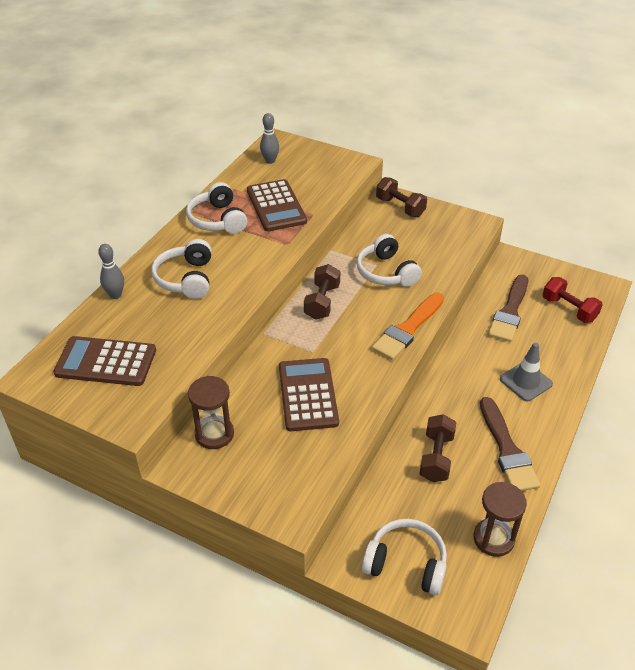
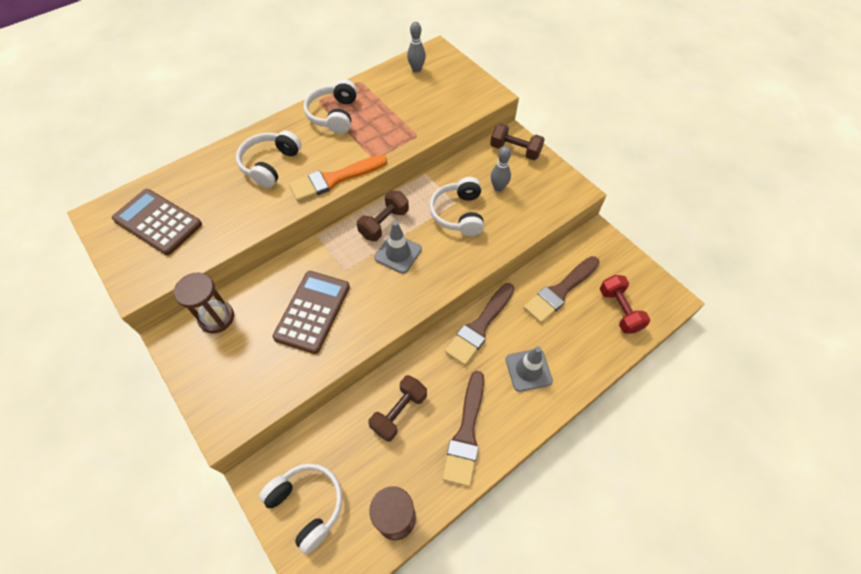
camera: 25 degrees right, 15 degrees up
(115, 295) = (207, 160): grey bowling pin -> grey bowling pin (498, 188)
(276, 206) = (391, 117): brown calculator -> none
(354, 321) = (398, 253): none -> grey traffic cone
(400, 207) = (515, 150): brown dumbbell -> brown dumbbell turned 45 degrees counterclockwise
(408, 329) = (439, 280): orange brush -> orange brush (334, 179)
(459, 364) = (480, 326): none -> brown brush

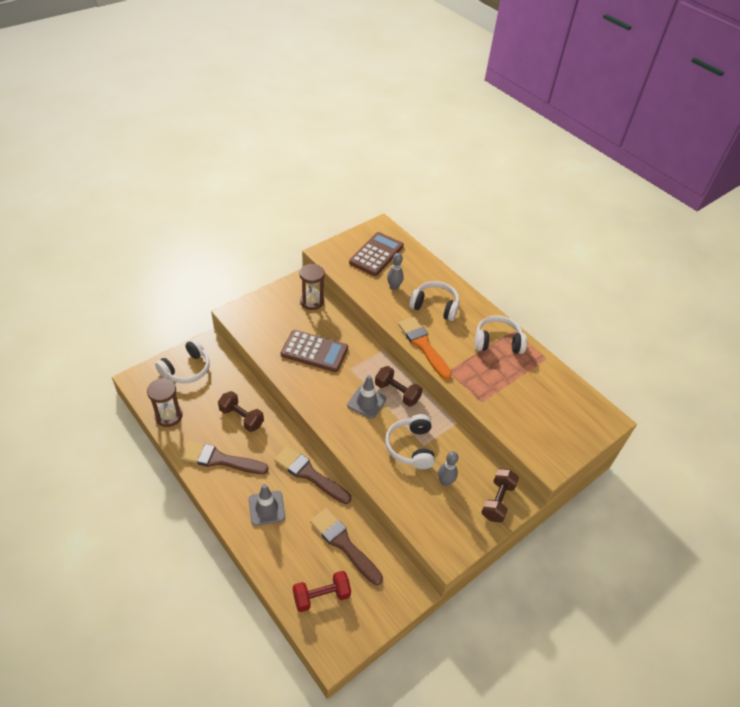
camera: 85 degrees right, 10 degrees down
(416, 69) = (574, 402): grey bowling pin -> grey bowling pin (394, 287)
(458, 214) = (411, 447): white headphones -> white headphones turned 90 degrees counterclockwise

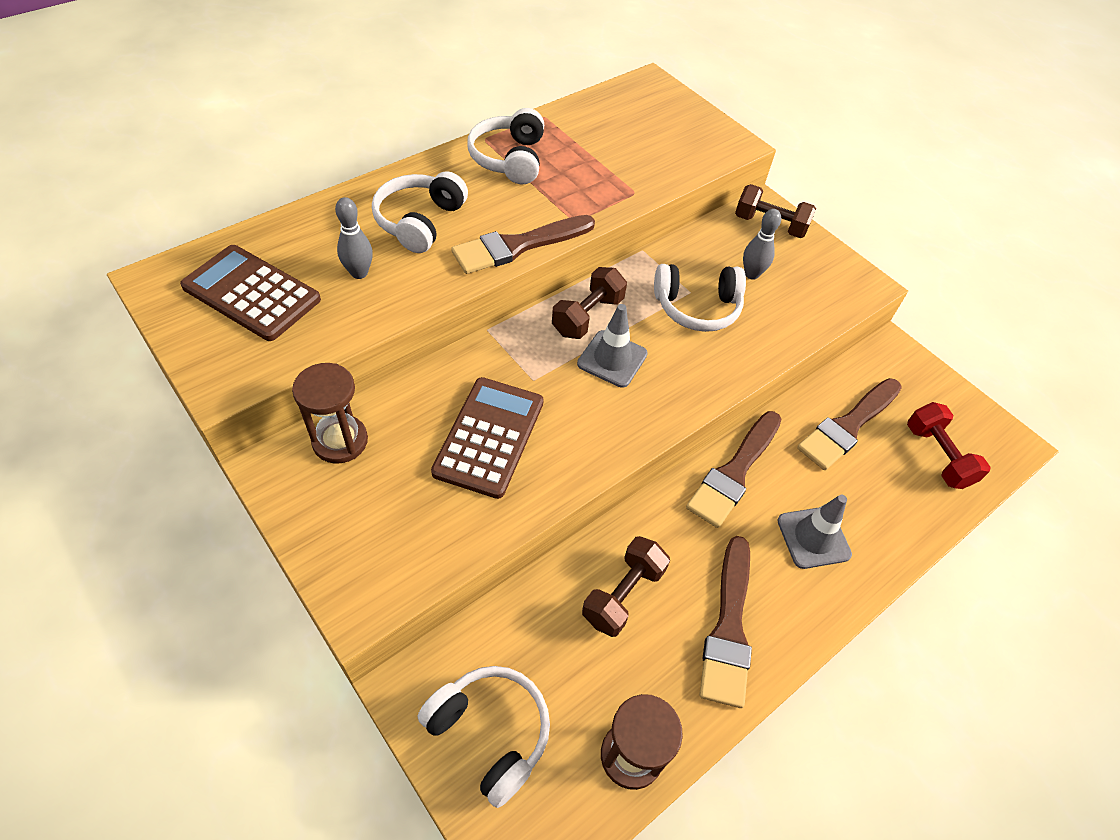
camera: 90 degrees left, 5 degrees up
(423, 345) = (518, 246): orange brush -> brown brush

